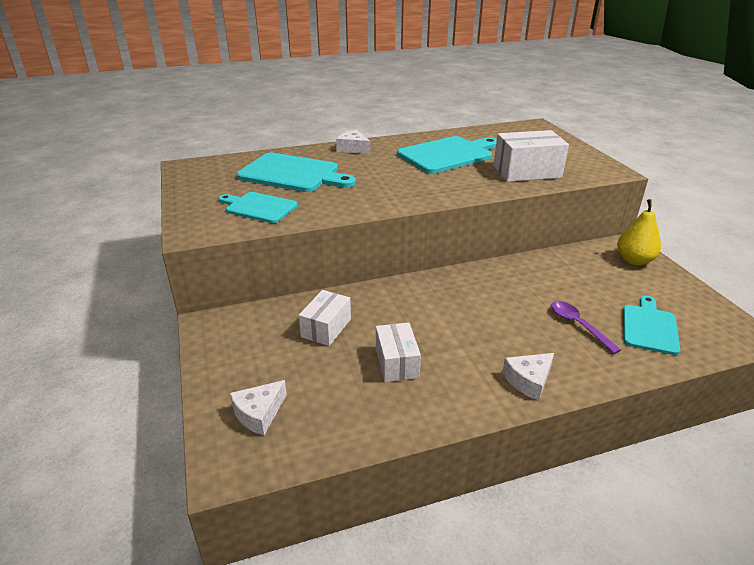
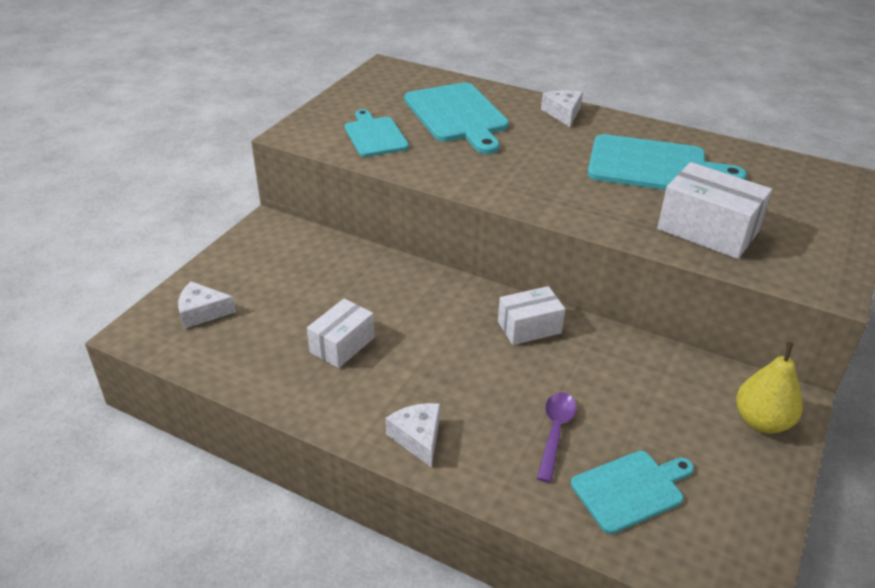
camera: 45 degrees right, 5 degrees up
(326, 328) = (337, 281): white box -> white box (529, 327)
(528, 380) = (418, 437): white cheese -> white cheese turned 60 degrees clockwise

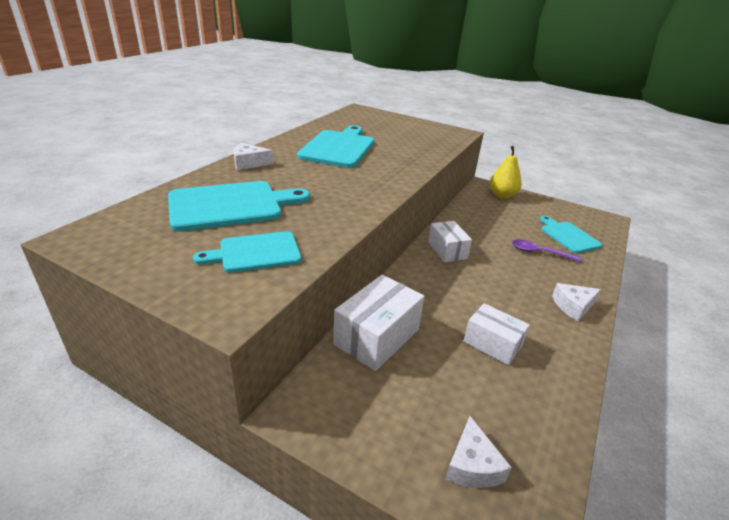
camera: 90 degrees left, 5 degrees down
(707, 230) = (414, 147): white box -> white box (377, 337)

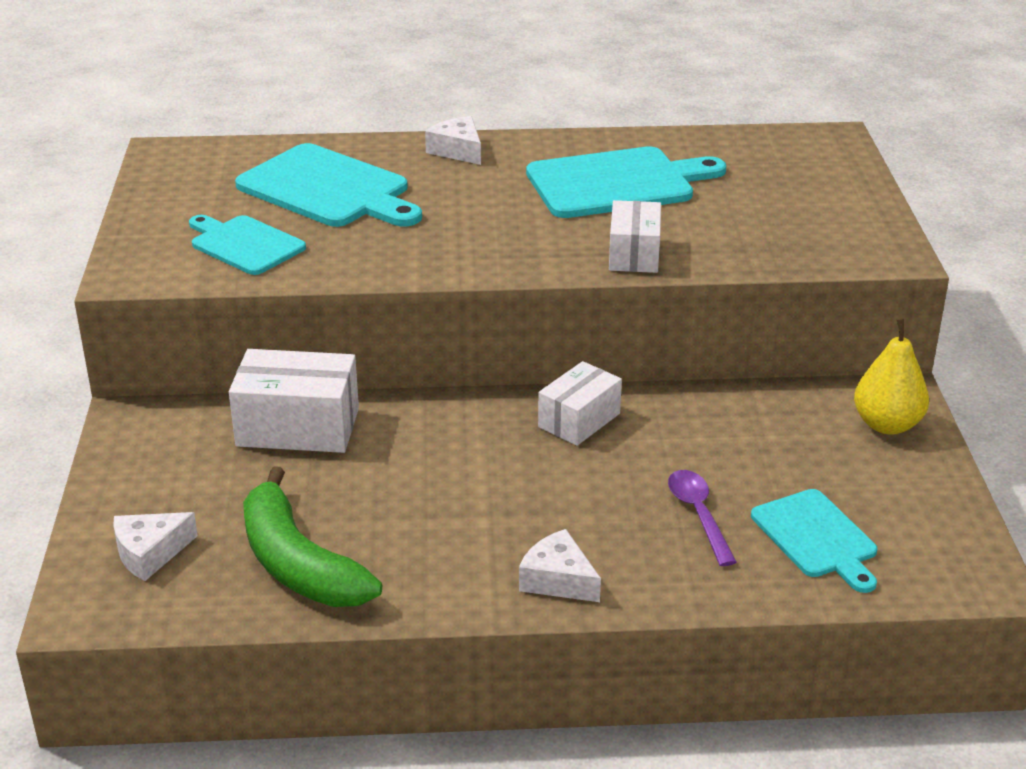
camera: 60 degrees right, 0 degrees up
(492, 344) = (376, 520): white box -> white box (634, 254)
(520, 392) = (298, 563): none -> green banana
(568, 236) = (816, 537): turquoise cutting board -> turquoise cutting board turned 120 degrees clockwise

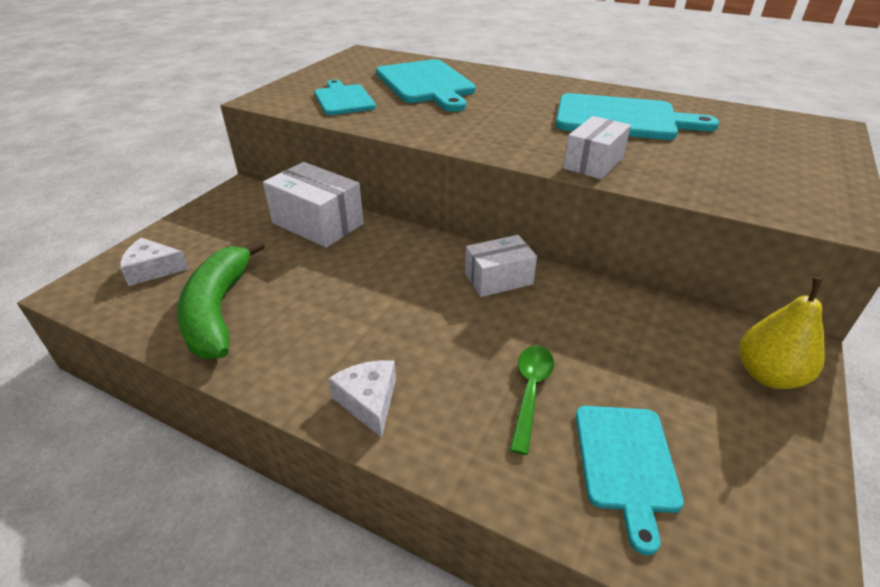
camera: 30 degrees right, 5 degrees up
(458, 150) = (528, 81): white cheese -> none
(698, 515) = (530, 392): purple spoon -> green spoon

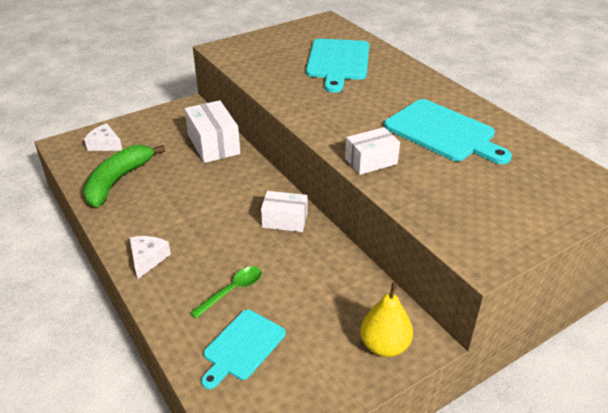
camera: 30 degrees right, 0 degrees up
(343, 99) = (268, 61): turquoise cutting board -> none

